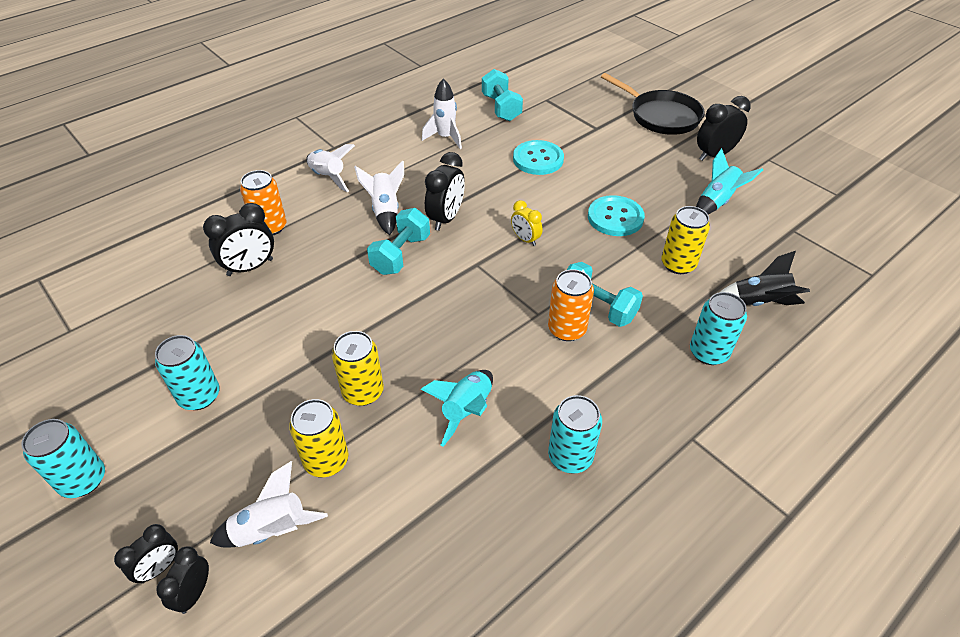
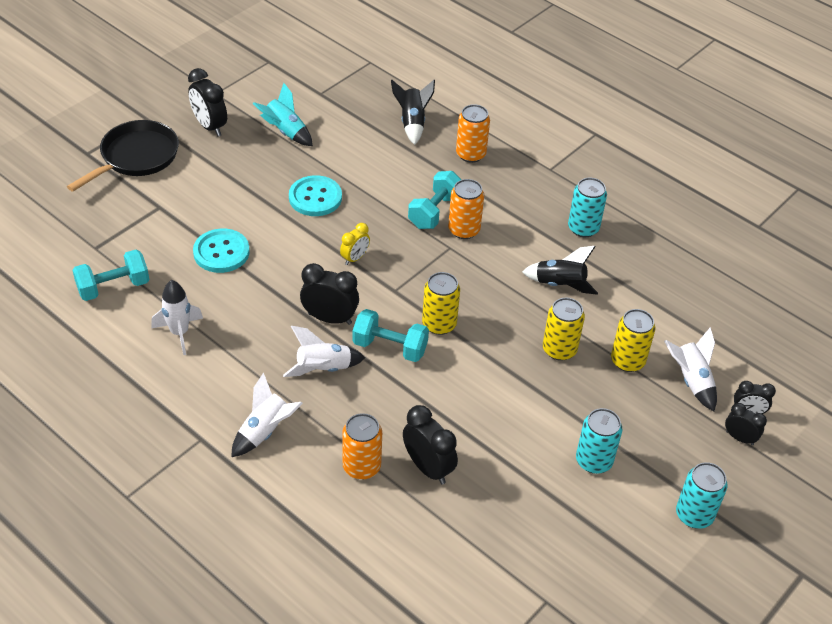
camera: 100 degrees left, 0 degrees up
(466, 410) = (560, 285): turquoise rocket -> black rocket
(678, 264) = (374, 162): yellow can -> yellow can (439, 324)
(708, 352) = (470, 154): turquoise can -> orange can

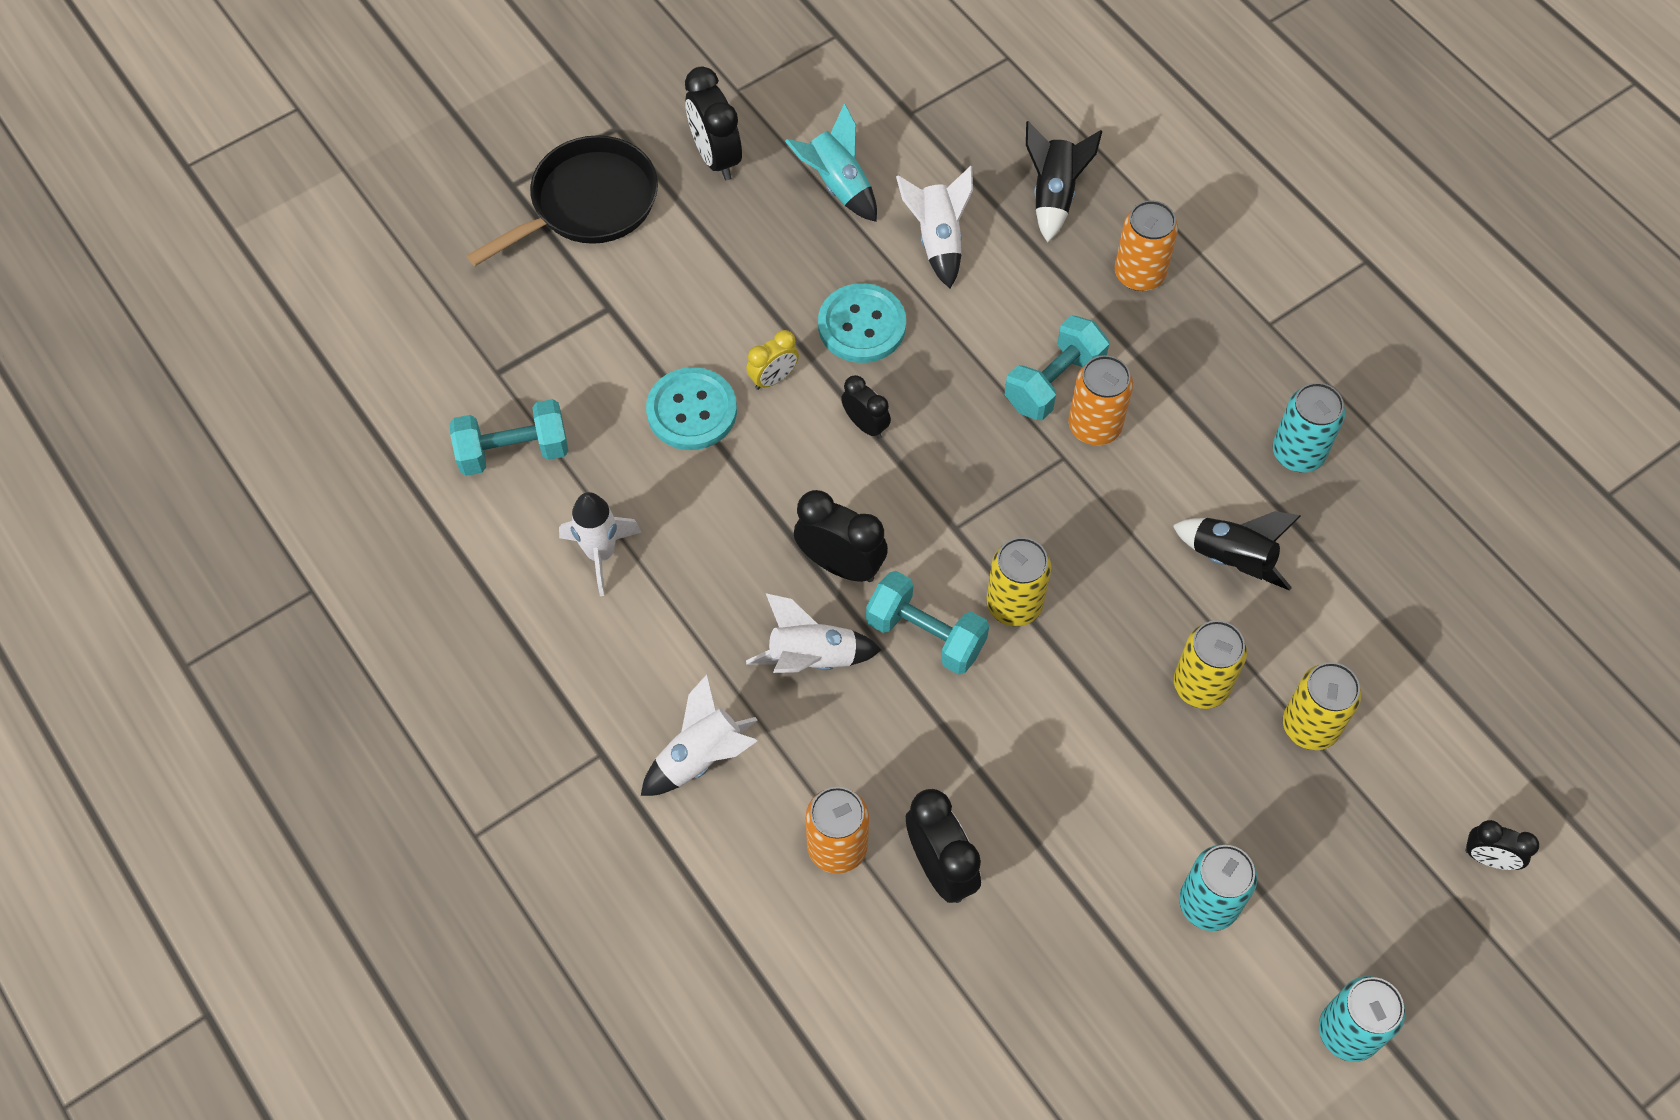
camera: 15 degrees right, 15 degrees up
(355, 258) = (903, 455): yellow clock -> yellow clock (773, 378)
(691, 381) = (1407, 782): white rocket -> white rocket (938, 240)
(739, 438) = (1461, 904): black clock -> black clock (865, 425)

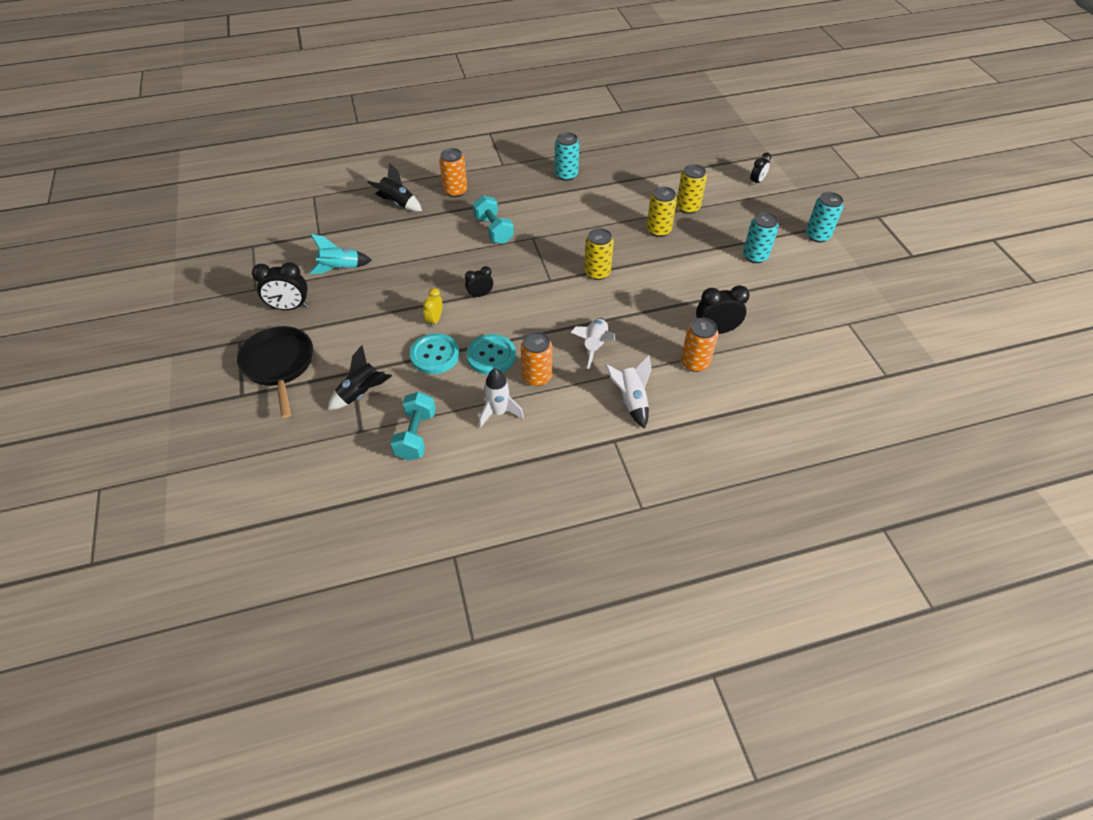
camera: 70 degrees left, 10 degrees down
(773, 378) = (435, 320): yellow clock -> yellow clock turned 150 degrees counterclockwise
(840, 565) = (550, 323): black clock -> none
(862, 325) = (425, 281): turquoise button -> turquoise button (491, 356)
(925, 635) = (599, 304): turquoise dumbbell -> none
(938, 240) = (396, 244): white rocket -> none
(1094, 426) = (522, 225): orange can -> orange can (537, 377)
(1231, 560) = (605, 206): black rocket -> black rocket (361, 393)

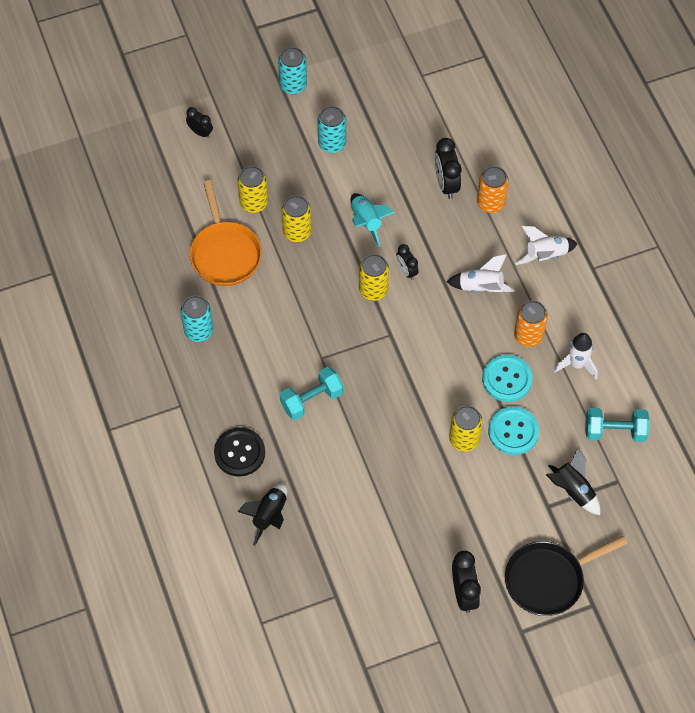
camera: 95 degrees left, 10 degrees up
(340, 268) = (395, 555): turquoise rocket -> turquoise rocket (366, 222)
(435, 320) = (464, 439): yellow clock -> yellow can
(455, 191) = (239, 453): orange can -> black button
(480, 295) = (421, 400): black clock -> black clock (406, 271)
(637, 190) = (225, 253): none -> orange pan

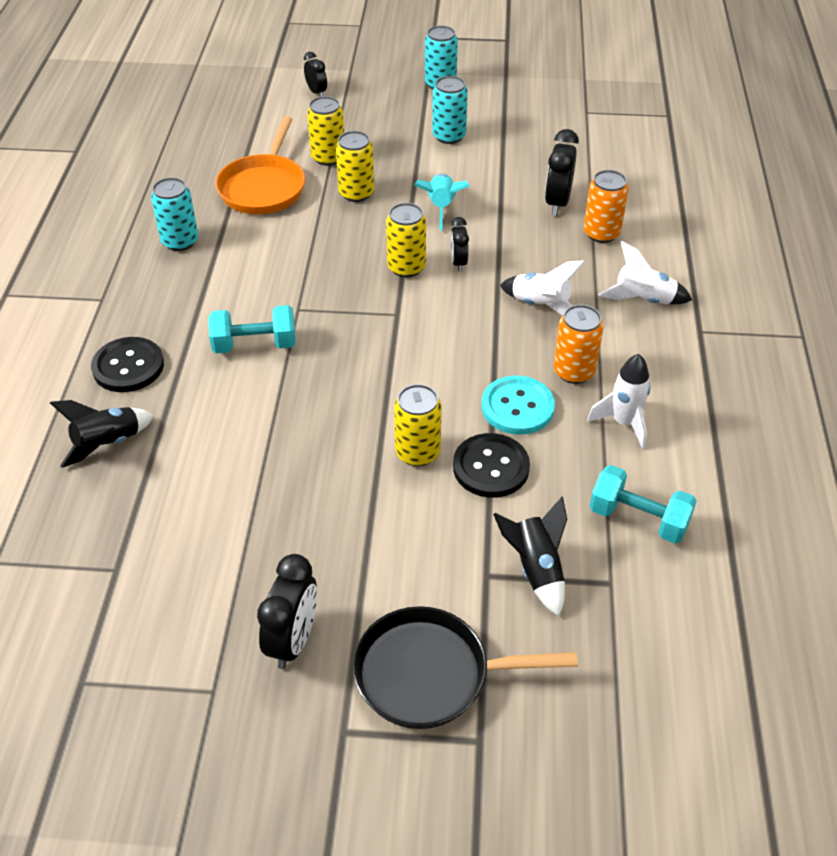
camera: 25 degrees right, 15 degrees down
(513, 431) = (491, 467): turquoise button -> black button

